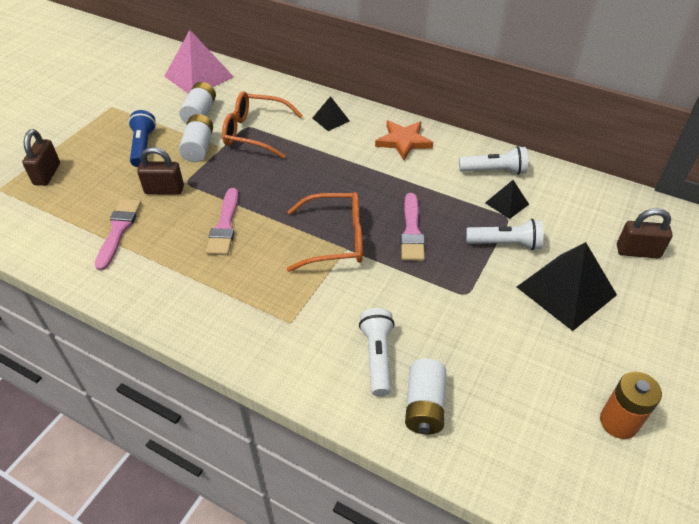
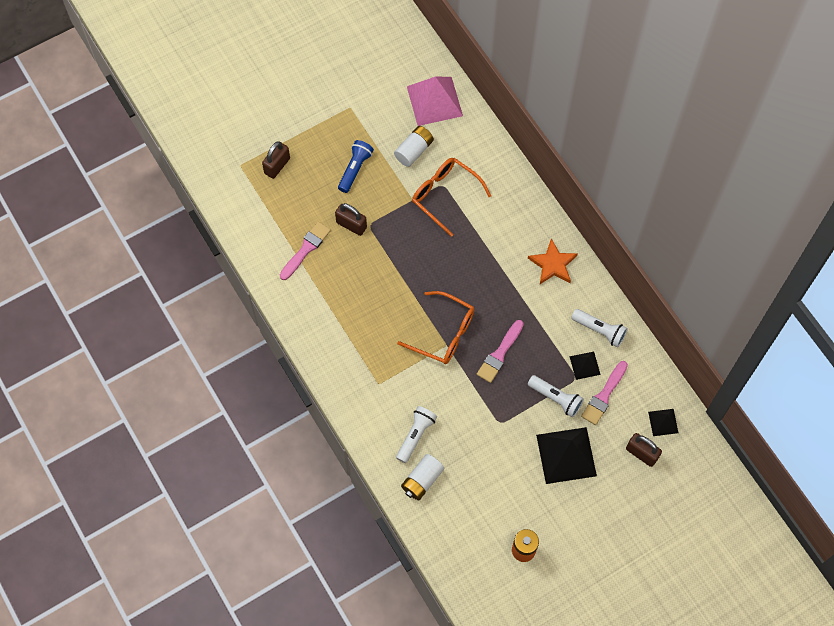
camera: 30 degrees right, 20 degrees up
(198, 148) = (395, 191): white battery -> none
(225, 226) = (377, 282): pink brush -> pink brush (604, 395)
(330, 119) = (512, 210): black pyramid -> black pyramid (663, 422)

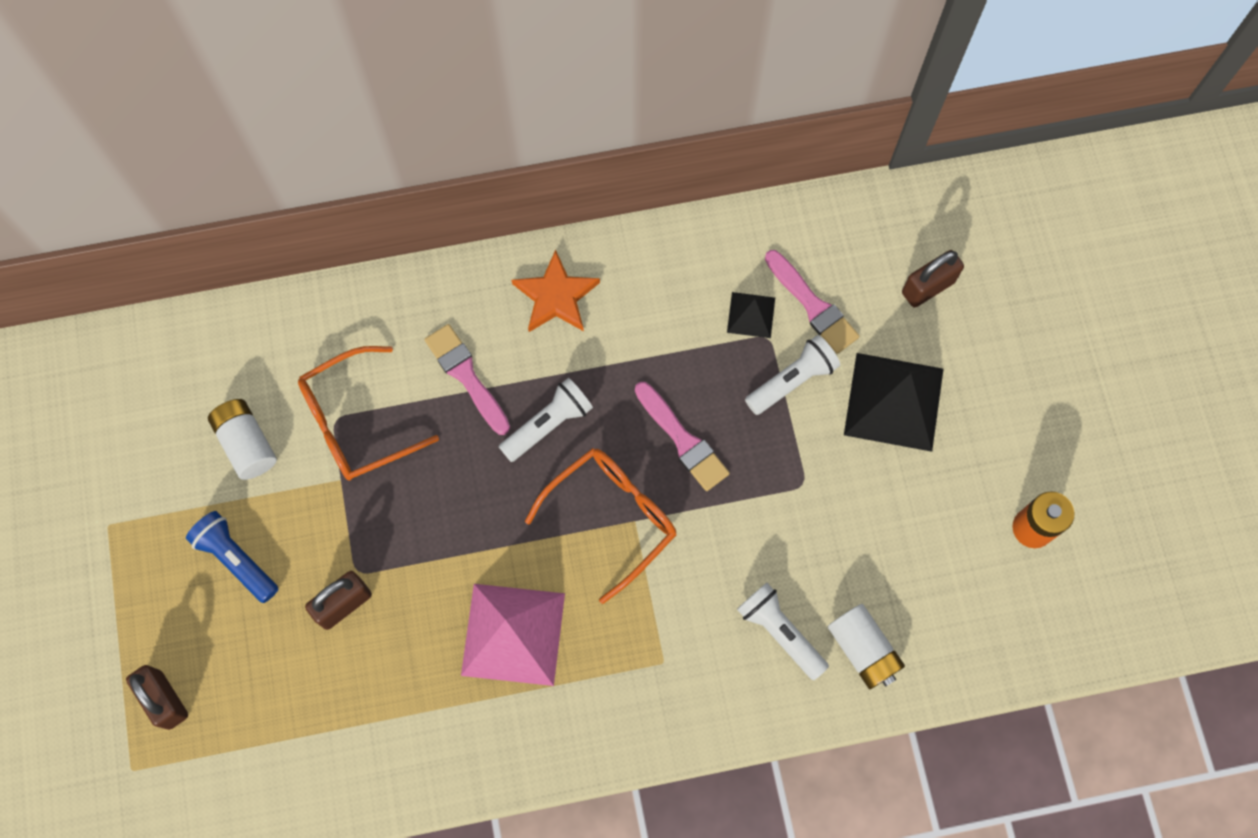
camera: 70 degrees left, 5 degrees up
(306, 249) = (356, 703): pink brush -> pink brush (466, 376)
(434, 101) = (166, 373): pink pyramid -> pink pyramid (513, 634)
(600, 330) = (699, 269): white flashlight -> white flashlight (548, 424)
(663, 422) = (886, 236): black pyramid -> none

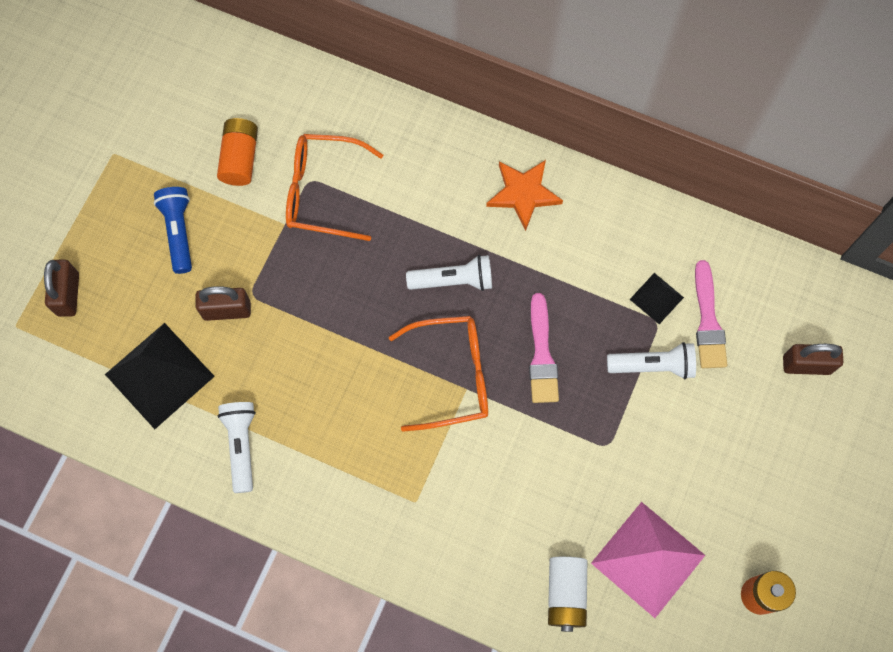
camera: 35 degrees right, 0 degrees up
(247, 444) = (240, 158): white battery -> orange battery
(466, 376) = (420, 209): pink brush -> none
(513, 634) = (326, 409): pink pyramid -> pink pyramid (648, 559)
(779, 632) = (513, 539): white flashlight -> white flashlight (241, 445)
(893, 401) = (719, 431): black pyramid -> black pyramid (159, 375)

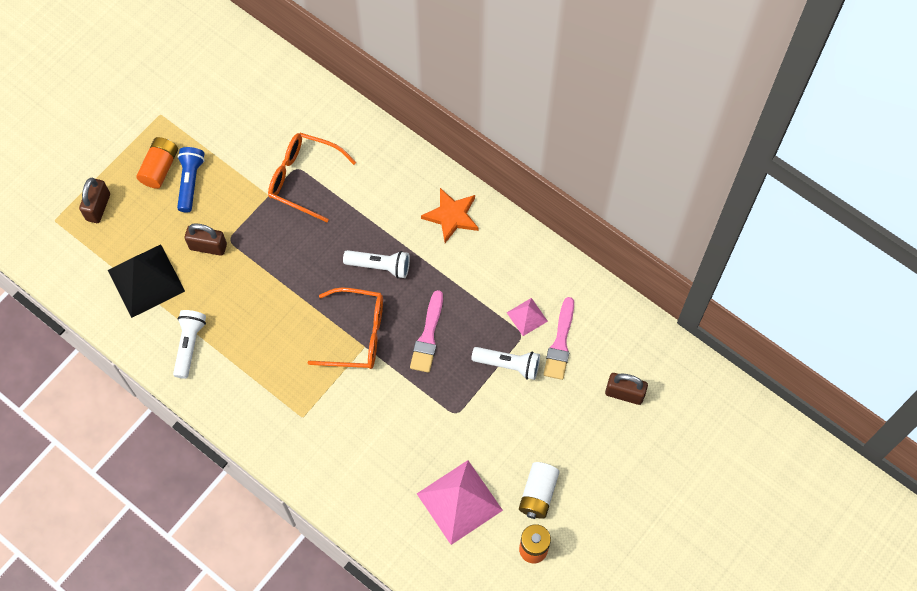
camera: 15 degrees right, 5 degrees down
(240, 158) = (251, 140): orange battery -> orange battery (160, 168)
(565, 594) = (391, 510): white battery -> white battery (538, 494)
(656, 298) = (527, 316): black pyramid -> pink pyramid

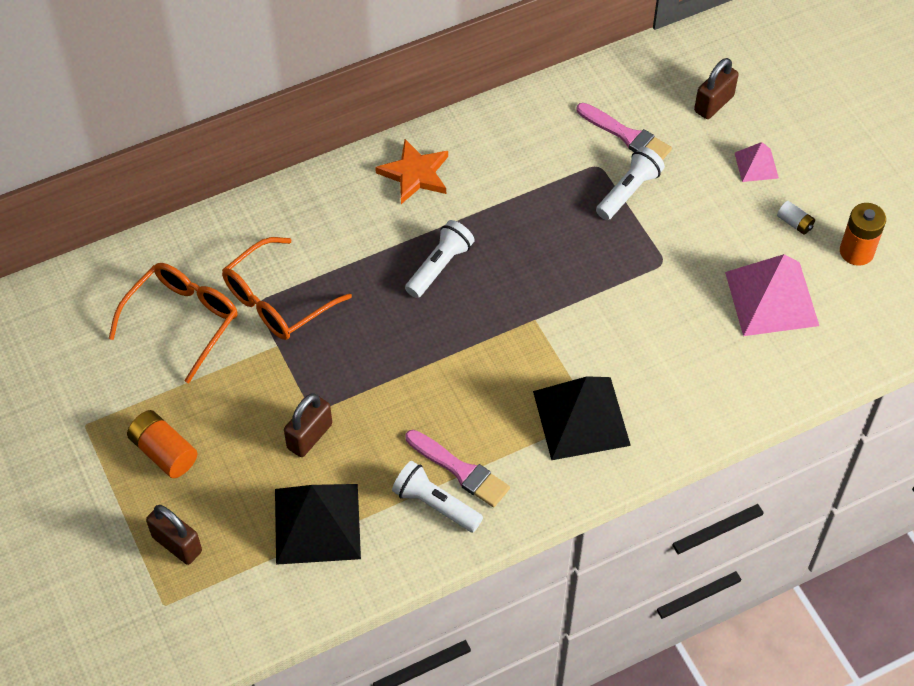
camera: 65 degrees left, 10 degrees down
(190, 182) = (206, 424): blue flashlight -> none
(297, 409) = (581, 418): none -> black pyramid
(357, 334) = (515, 321): orange glasses -> orange glasses (183, 320)
(428, 336) = (554, 253): pink brush -> pink brush (460, 470)
(527, 316) = (579, 153): pink pyramid -> pink pyramid (756, 165)
(538, 494) = (794, 223): white battery -> white battery, size x0.56

